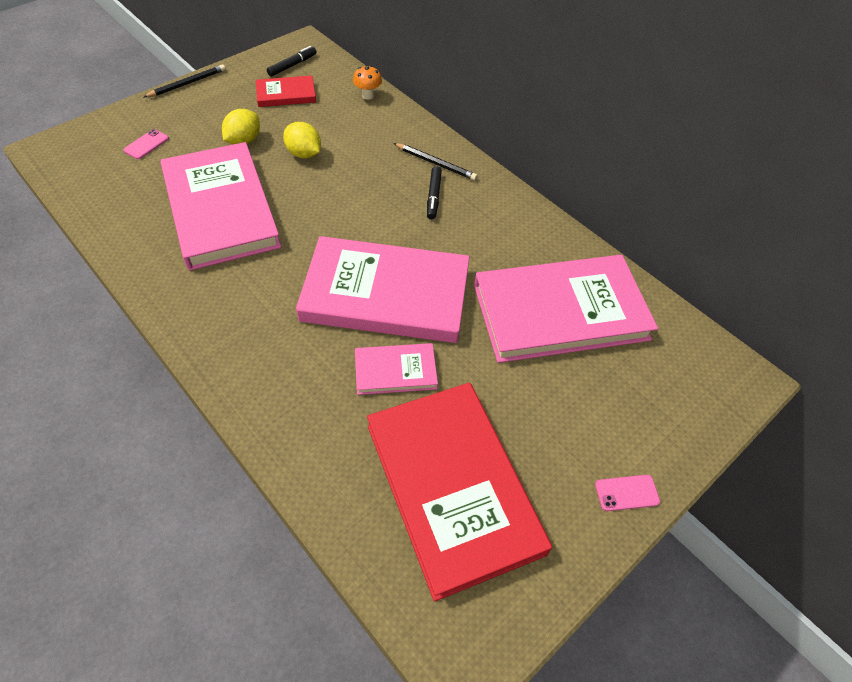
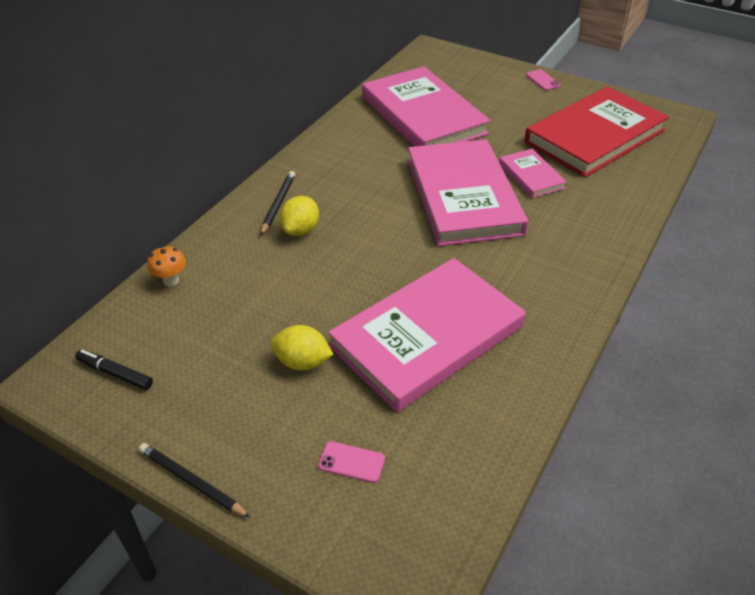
camera: 105 degrees left, 10 degrees down
(286, 94) = (189, 356): red book -> none
(304, 154) = (304, 301): yellow lemon -> yellow lemon (301, 230)
(433, 196) = (328, 196): black marker -> none

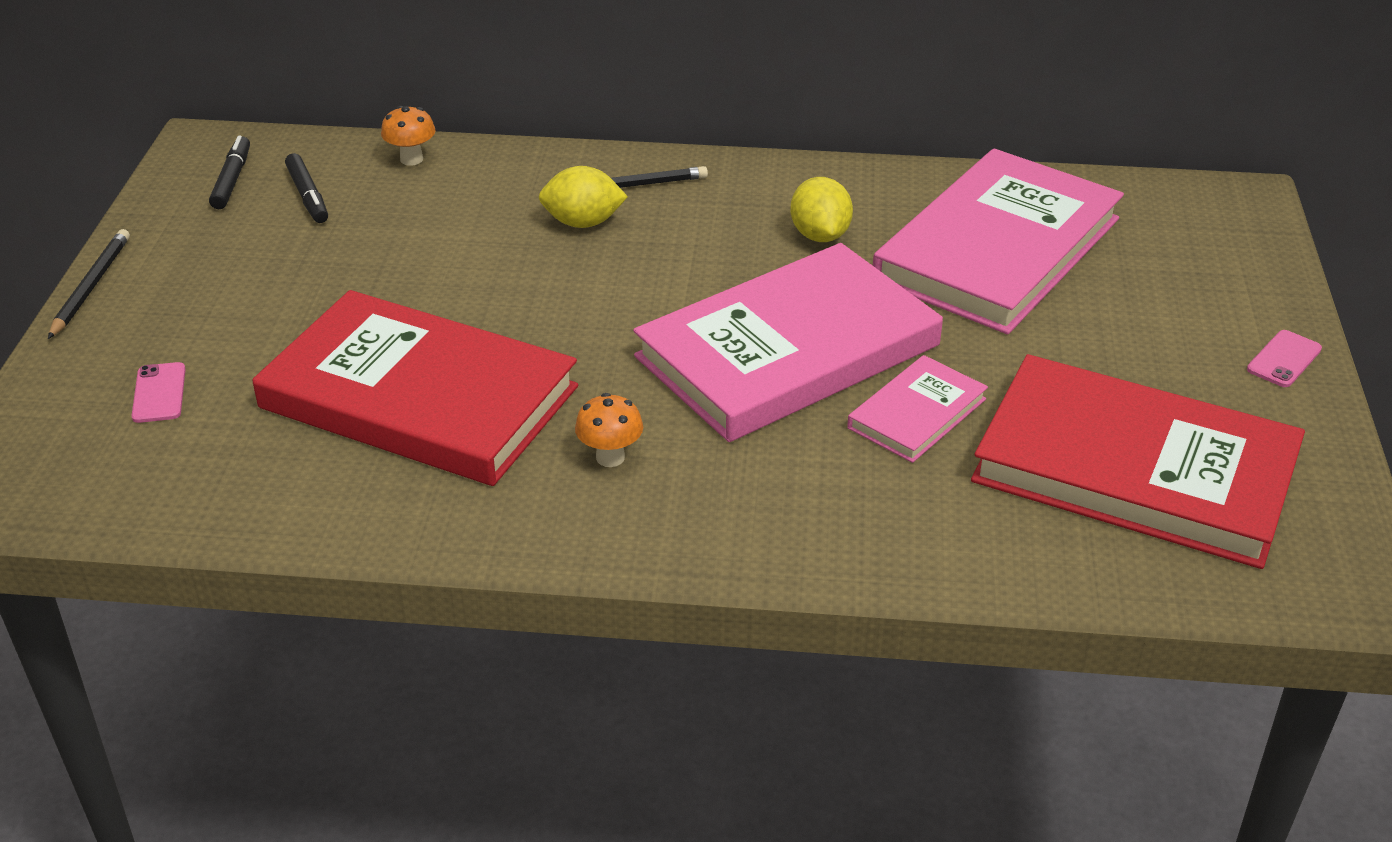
camera: 65 degrees right, 5 degrees down
(171, 338) = (308, 196): none -> black marker
(302, 362) = (314, 305): yellow lemon -> yellow lemon (820, 235)
(427, 337) = (419, 397): pink book -> red book
(517, 277) = (610, 457): none -> orange mushroom

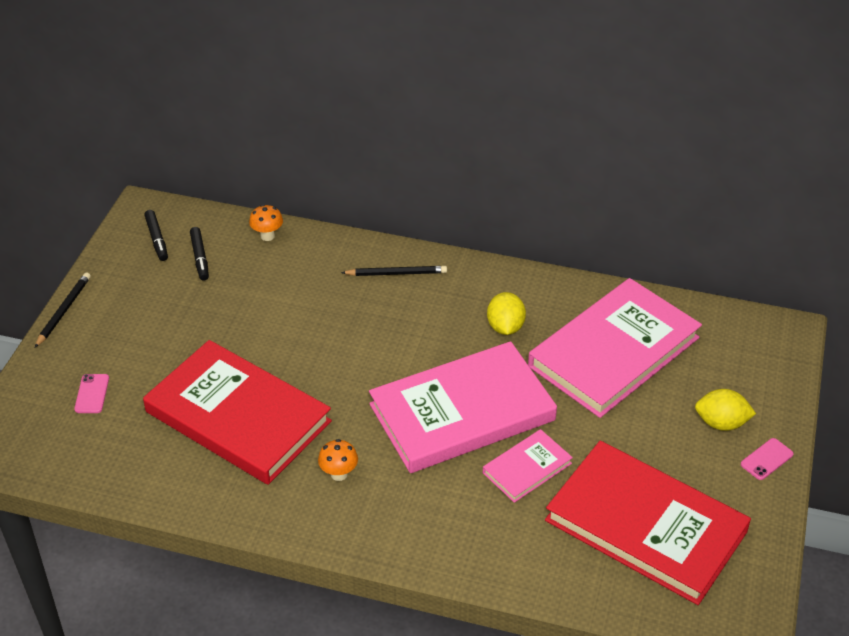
camera: 10 degrees right, 5 degrees up
(232, 180) = (157, 239): black marker -> black marker turned 150 degrees clockwise
(583, 222) = (362, 299): yellow lemon -> yellow lemon (721, 423)

